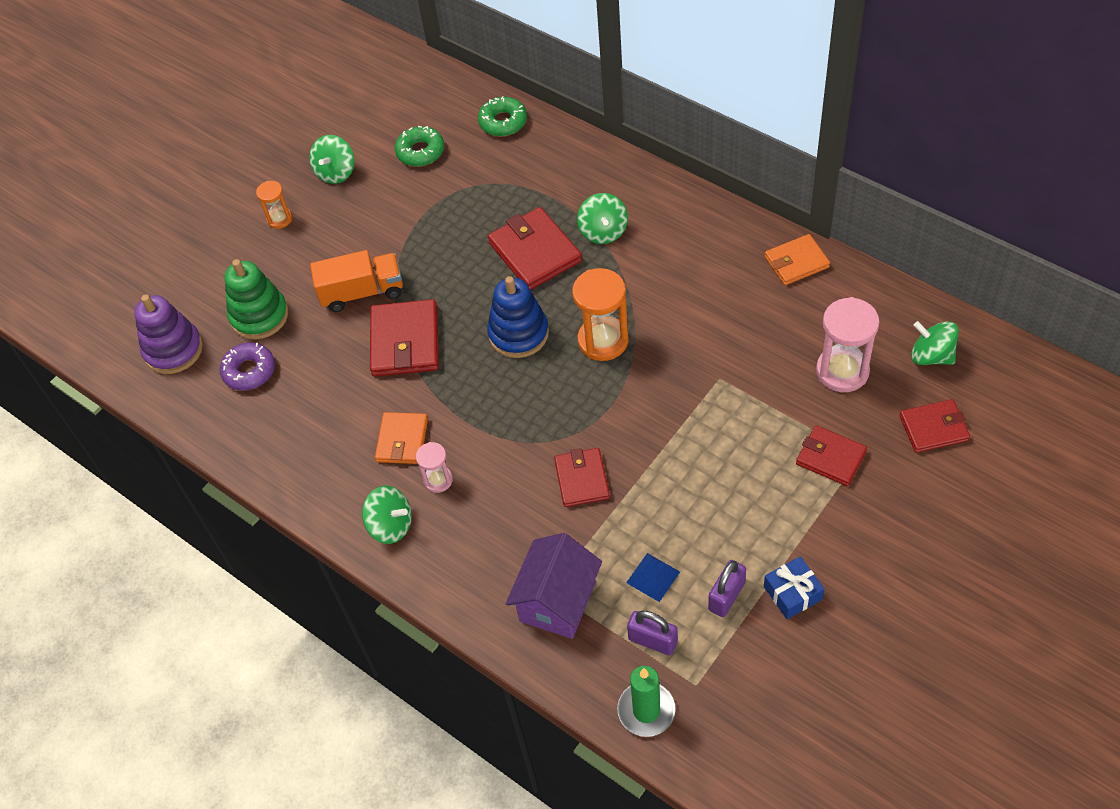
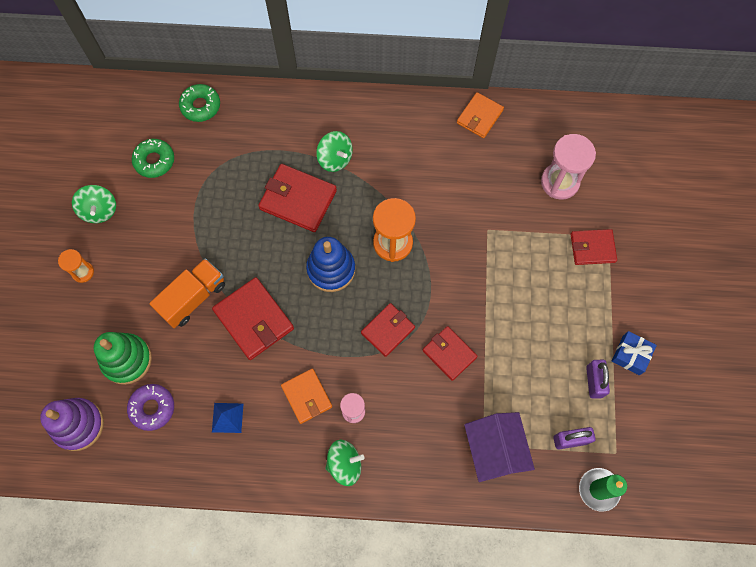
camera: 40 degrees left, 15 degrees up
(653, 577) = (541, 396): blue pyramid -> blue pyramid (227, 417)
(931, 356) = (605, 142): green spinning top -> none
(933, 428) = (638, 193): red wallet -> red wallet (387, 330)

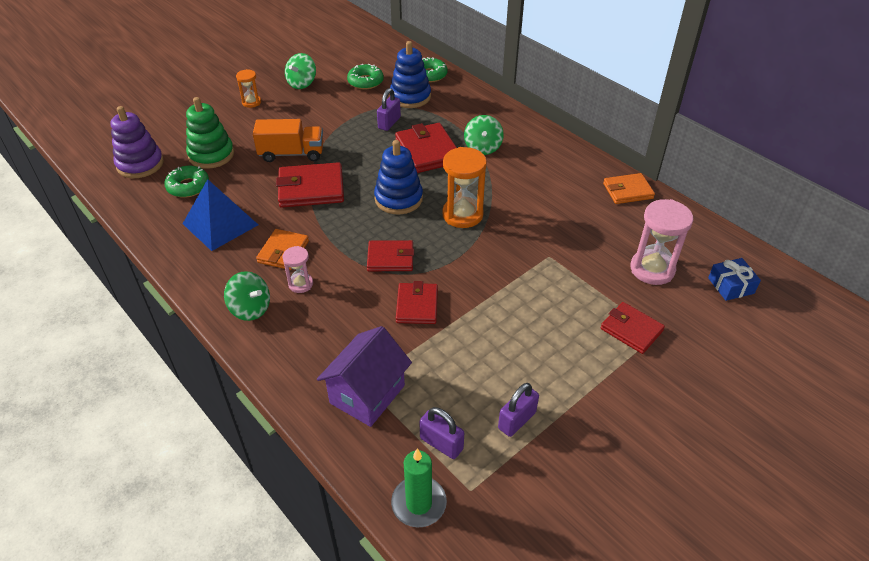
camera: 45 degrees right, 25 degrees down
(152, 408) = (188, 186): purple donut -> green donut
(214, 148) = (410, 97): none -> blue stacking toy
(227, 417) = (220, 224): blue pyramid -> blue pyramid, size x1.90
(232, 194) = (389, 123): none -> purple padlock
(254, 320) = (311, 189): red wallet -> red wallet turned 75 degrees clockwise
(631, 355) = (577, 430): blue gift -> blue gift (731, 285)

